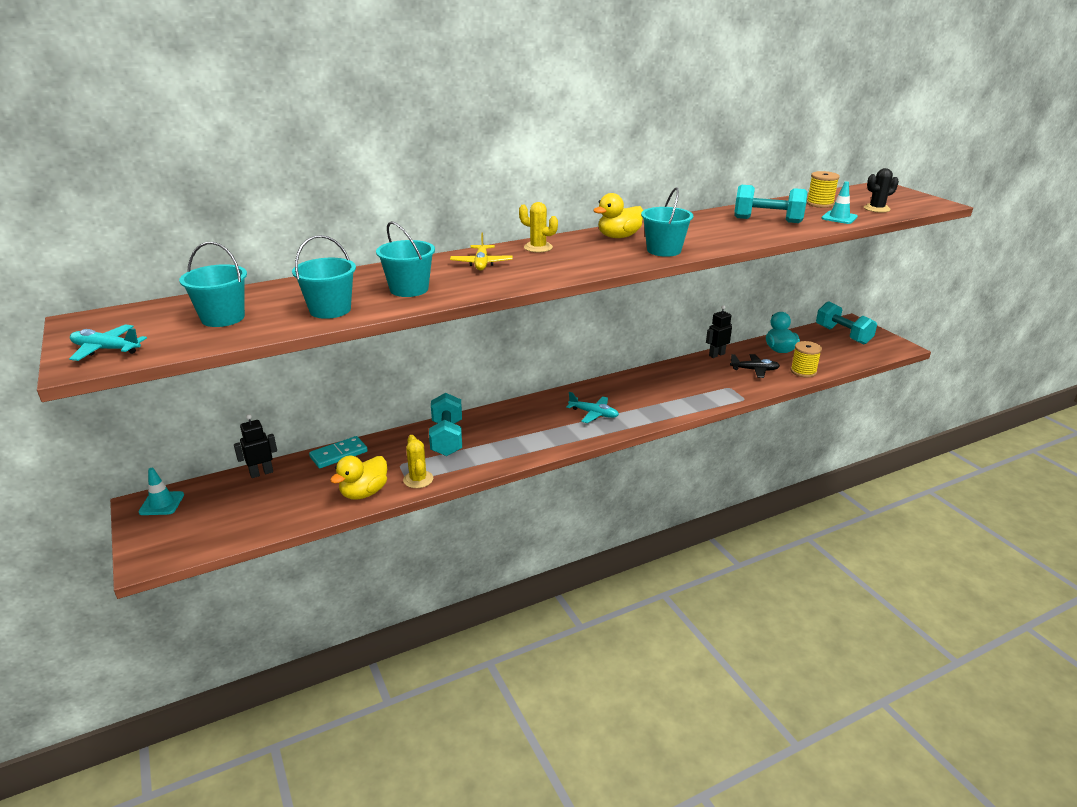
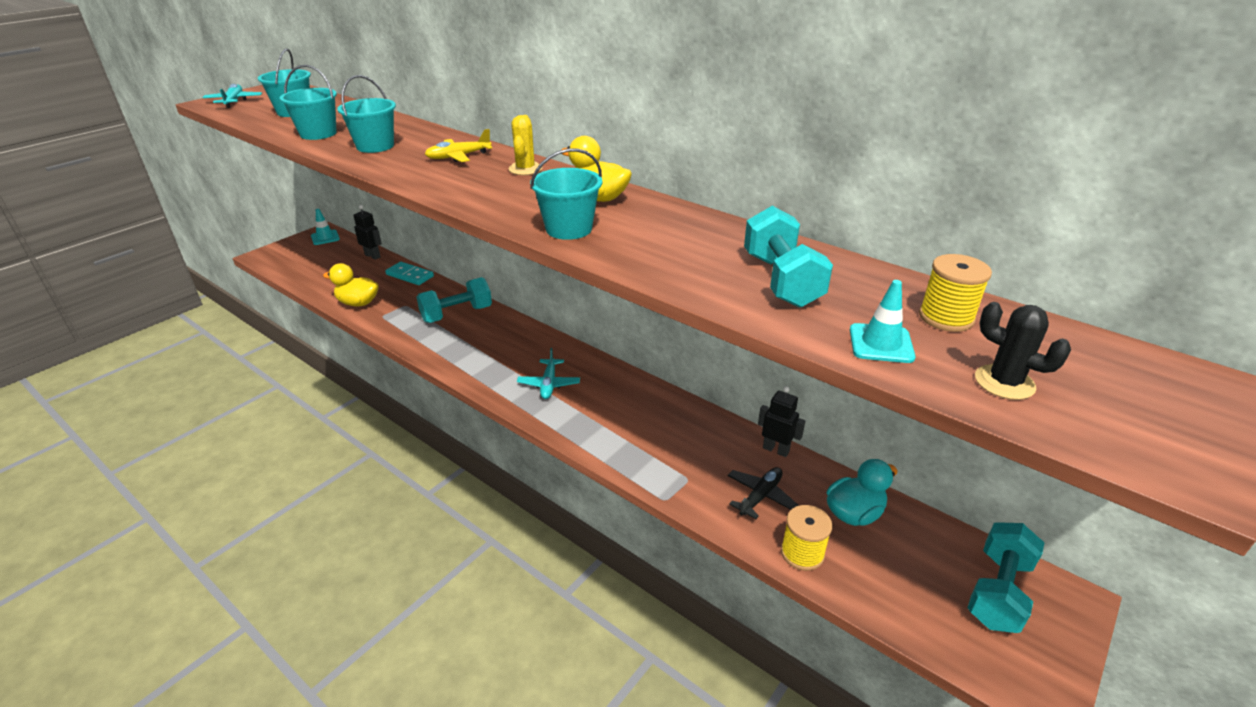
camera: 65 degrees right, 5 degrees up
(418, 479) = (385, 320): yellow cactus -> none
(754, 370) = (760, 496): black plane -> black plane turned 120 degrees counterclockwise

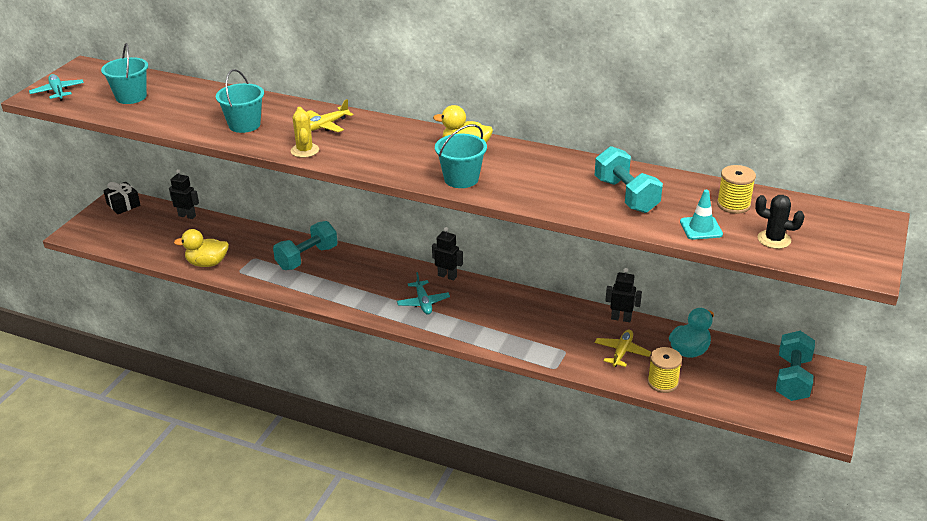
camera: 15 degrees left, 0 degrees up
(318, 133) = (180, 118): turquoise bucket -> none
(325, 237) = (123, 205): turquoise traffic cone -> black gift
(410, 275) = (238, 229): turquoise domino -> none
(525, 169) = (390, 130): yellow cactus -> yellow cactus (305, 150)
(591, 359) = (447, 276): none -> black robot
(760, 496) = (621, 352): black plane -> yellow plane

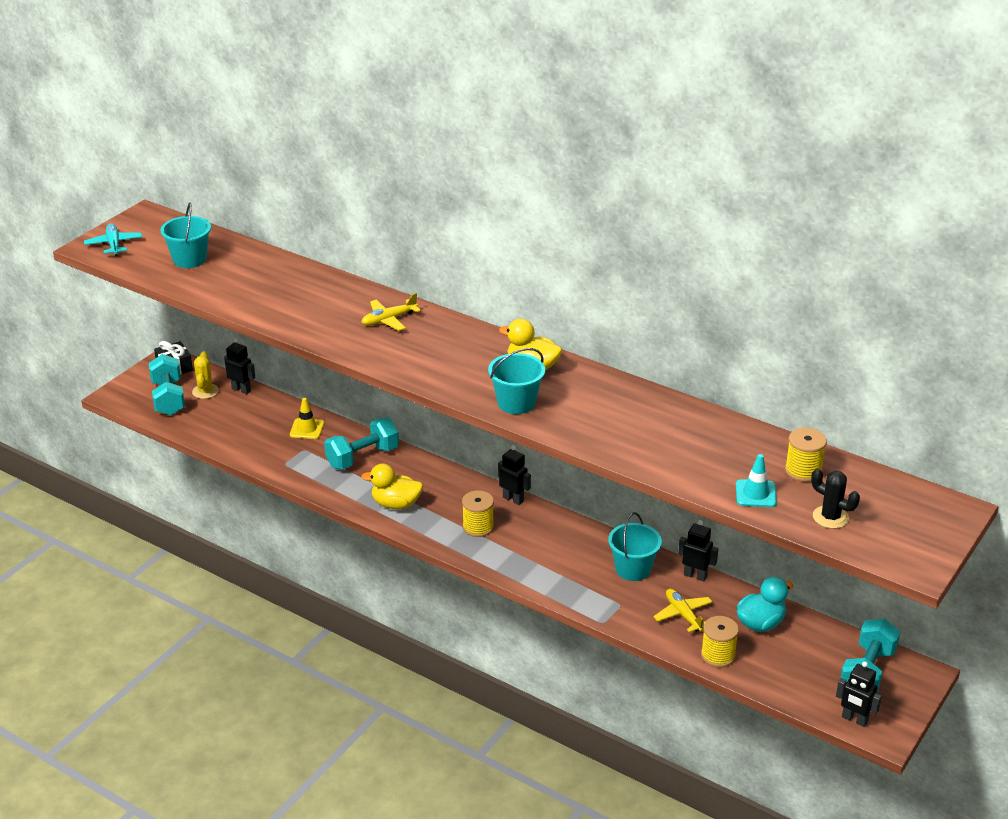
camera: 10 degrees right, 0 degrees up
(207, 263) = (252, 450): yellow duck -> yellow duck (396, 504)
(244, 125) = (302, 309): turquoise bucket -> turquoise bucket (633, 569)
(252, 241) = (307, 429): none -> yellow traffic cone
(305, 150) = (359, 348): yellow cactus -> yellow cactus (205, 391)
(423, 302) = (478, 527): turquoise plane -> yellow spool
(621, 352) = (683, 615): yellow plane -> yellow plane turned 60 degrees counterclockwise
(626, 195) = (688, 445): turquoise dumbbell -> turquoise dumbbell (168, 398)
(797, 420) = (854, 719): none -> black robot

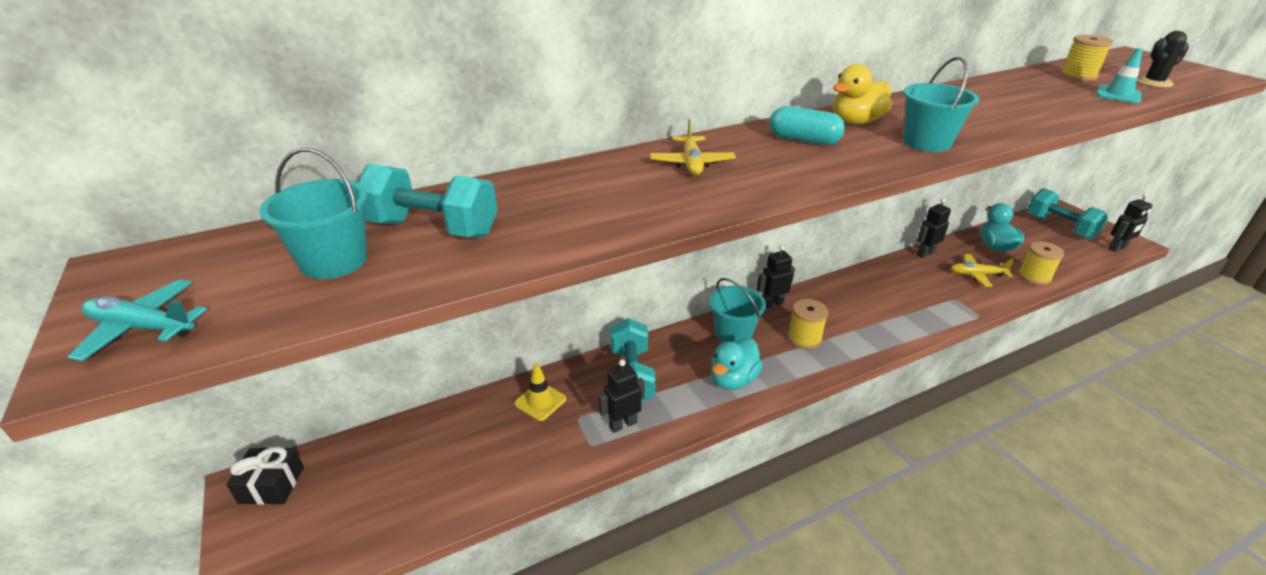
camera: 60 degrees left, 0 degrees up
(168, 398) = (332, 518): turquoise dumbbell -> turquoise dumbbell (433, 229)
(205, 391) = (364, 470): yellow cactus -> none
(241, 390) = (402, 432): black robot -> black robot (622, 424)
(396, 504) = (733, 380): yellow duck -> turquoise duck
(471, 352) = (804, 140): none -> turquoise capsule
(633, 569) = (906, 277): turquoise bucket -> turquoise bucket (733, 333)

